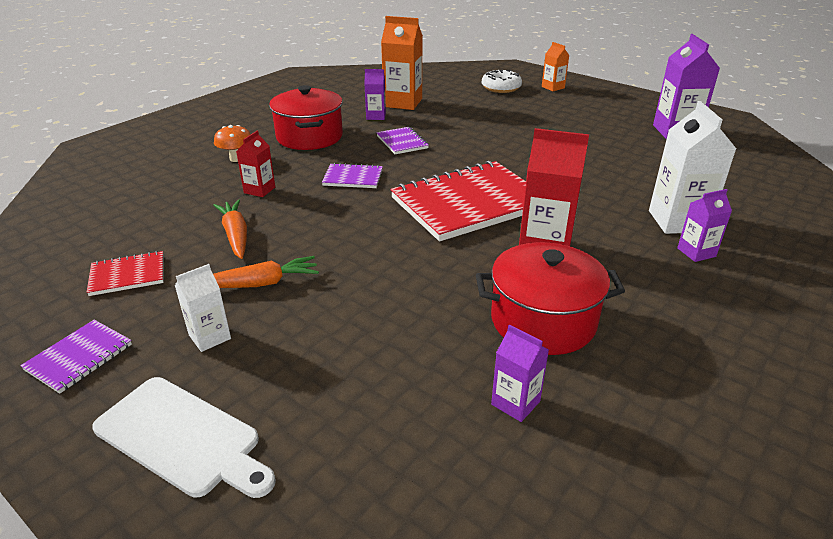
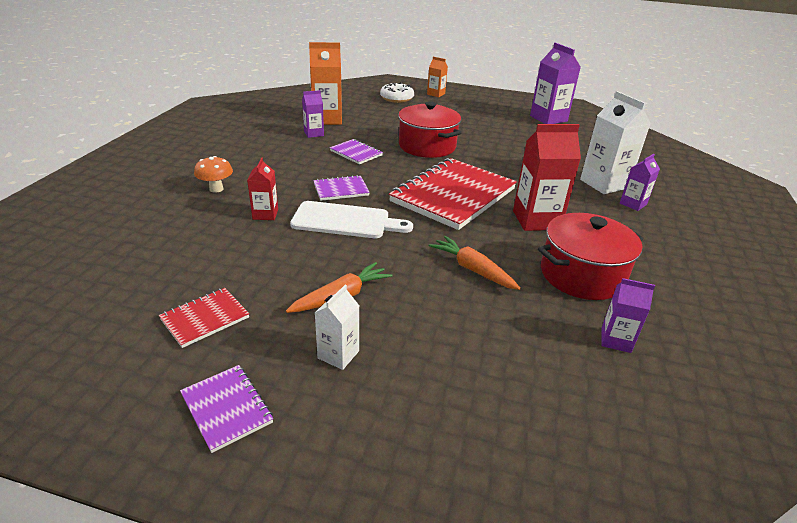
camera: 25 degrees left, 0 degrees up
(79, 357) = (226, 408): purple notebook -> purple notebook turned 45 degrees counterclockwise
(182, 438) = (394, 449): white cutting board -> white cutting board (345, 221)
(236, 235) = (280, 259): orange carrot -> orange carrot (473, 269)
(309, 137) = (269, 159): red pot -> red pot (427, 146)

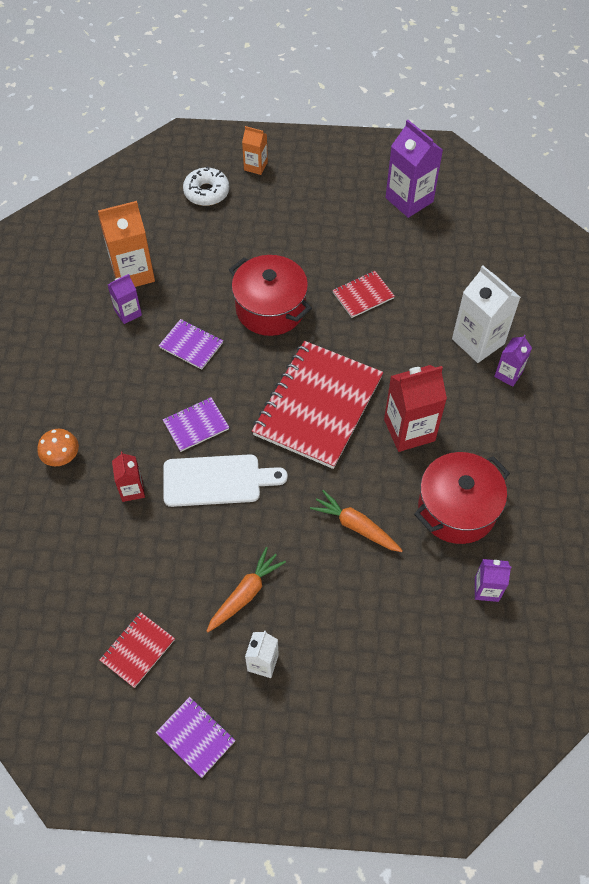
camera: 10 degrees left, 25 degrees up
(505, 151) = (363, 295): none -> red notebook

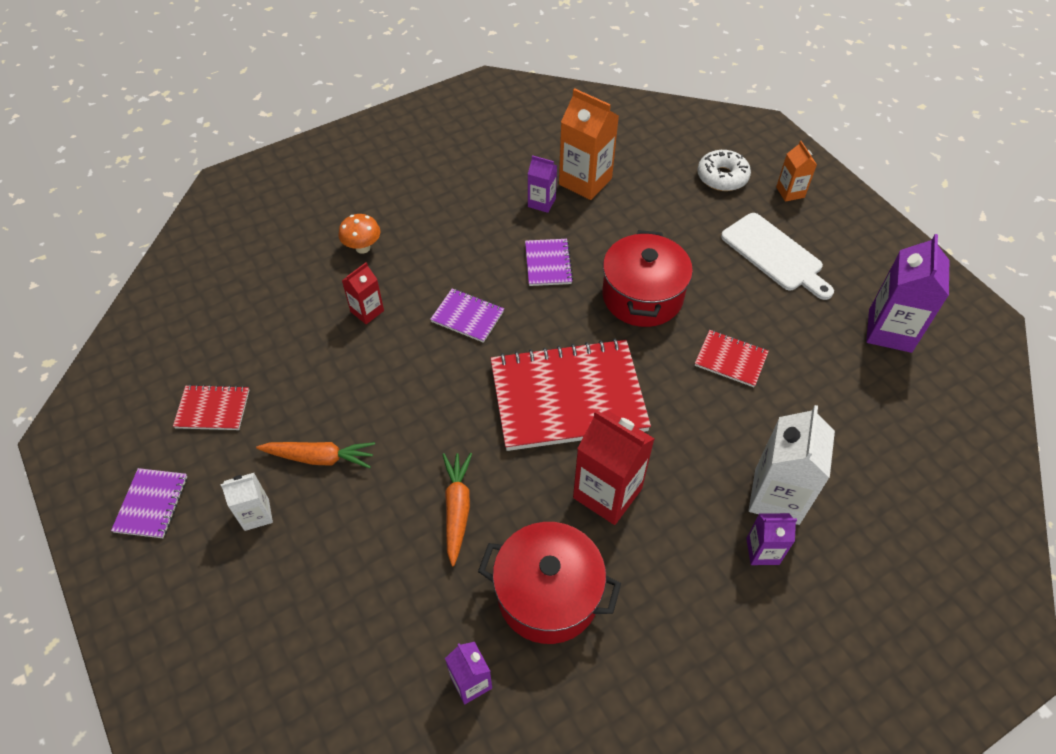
camera: 55 degrees right, 5 degrees down
(217, 480) = (422, 366): white cutting board -> white cutting board (774, 255)

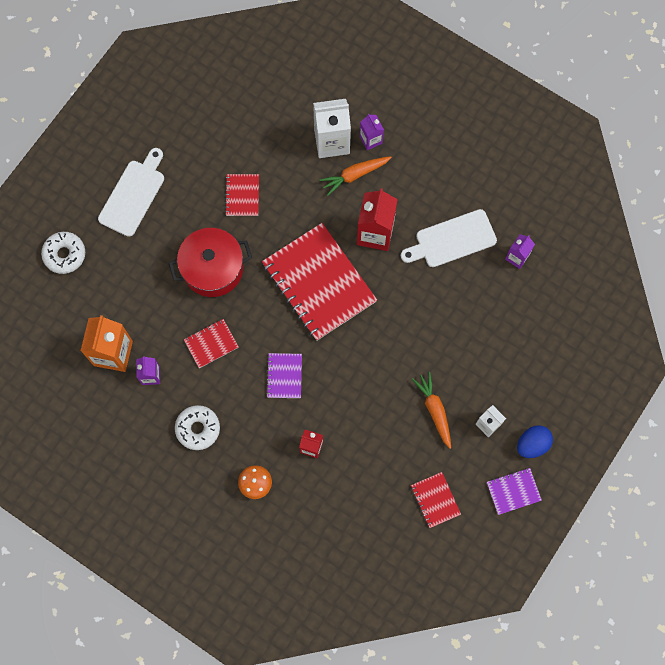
camera: 115 degrees left, 20 degrees up
(190, 559) = (532, 444): none -> blue egg
(457, 221) = (198, 429): none -> white donut
(457, 509) = (427, 312): orange carrot -> orange carrot (355, 175)
(548, 264) = (211, 344): purple notebook -> red notebook
(548, 594) = (452, 240): red pot -> white cutting board
(790, 192) = (61, 202): orange carton -> none
(890, 331) = (173, 107): purple carton -> none

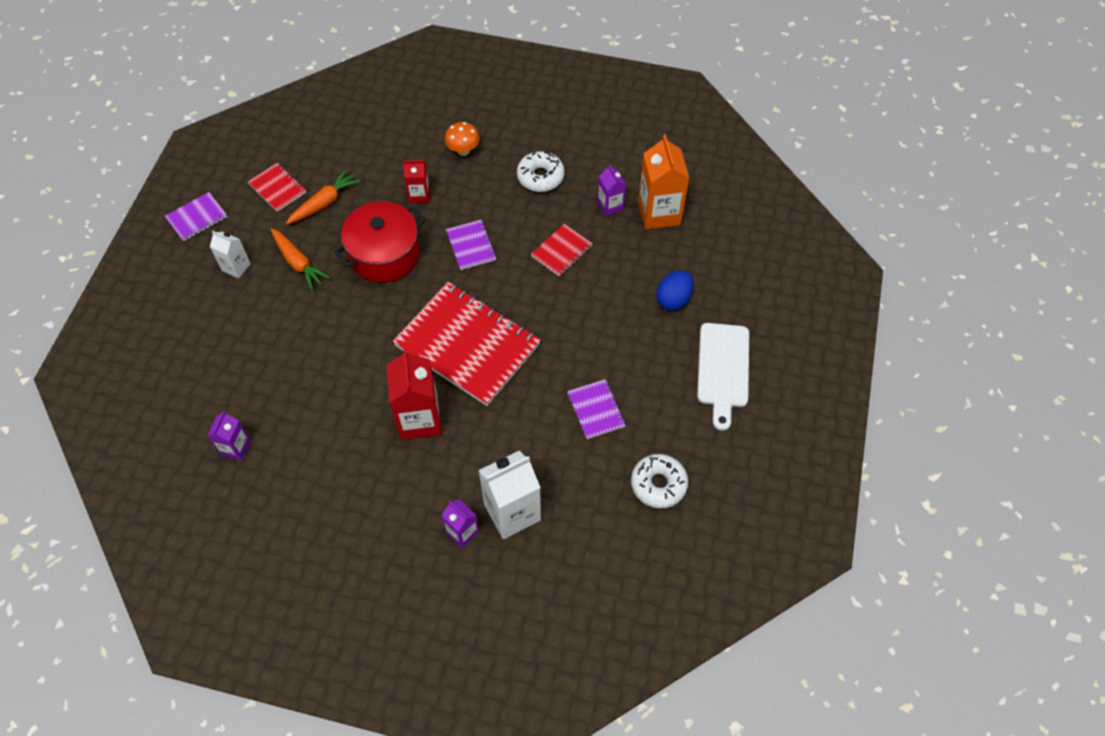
camera: 160 degrees right, 15 degrees down
(64, 254) = (762, 285): white donut -> white donut (658, 484)
(213, 268) = (594, 322): red pot -> red pot (384, 255)
(242, 196) = (596, 410): red notebook -> purple notebook
(355, 175) = (468, 480): orange carrot -> orange carrot (324, 203)
(452, 240) = (322, 442): white cutting board -> none
(532, 444) = (183, 263): blue egg -> blue egg (673, 299)

